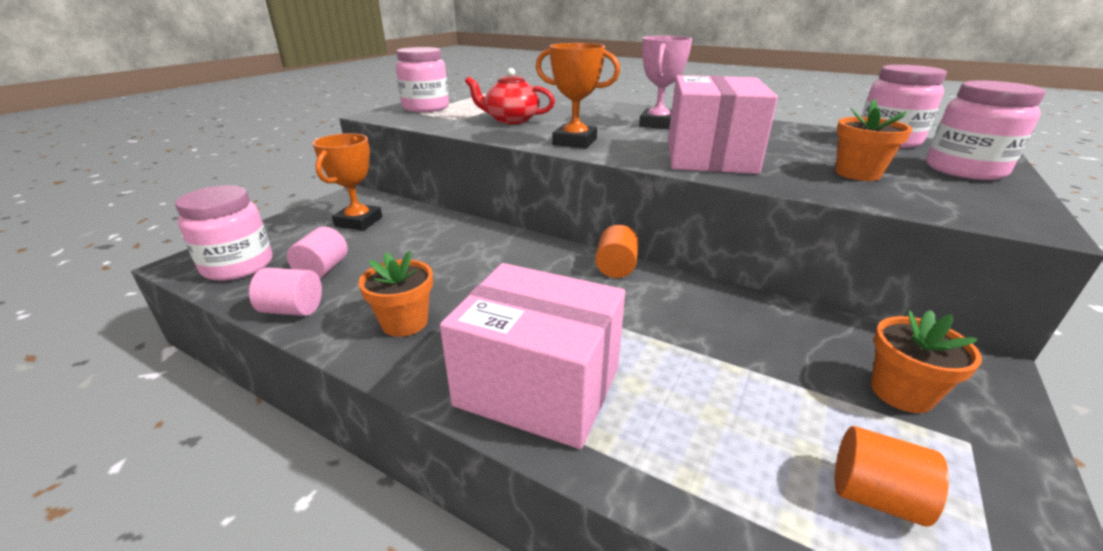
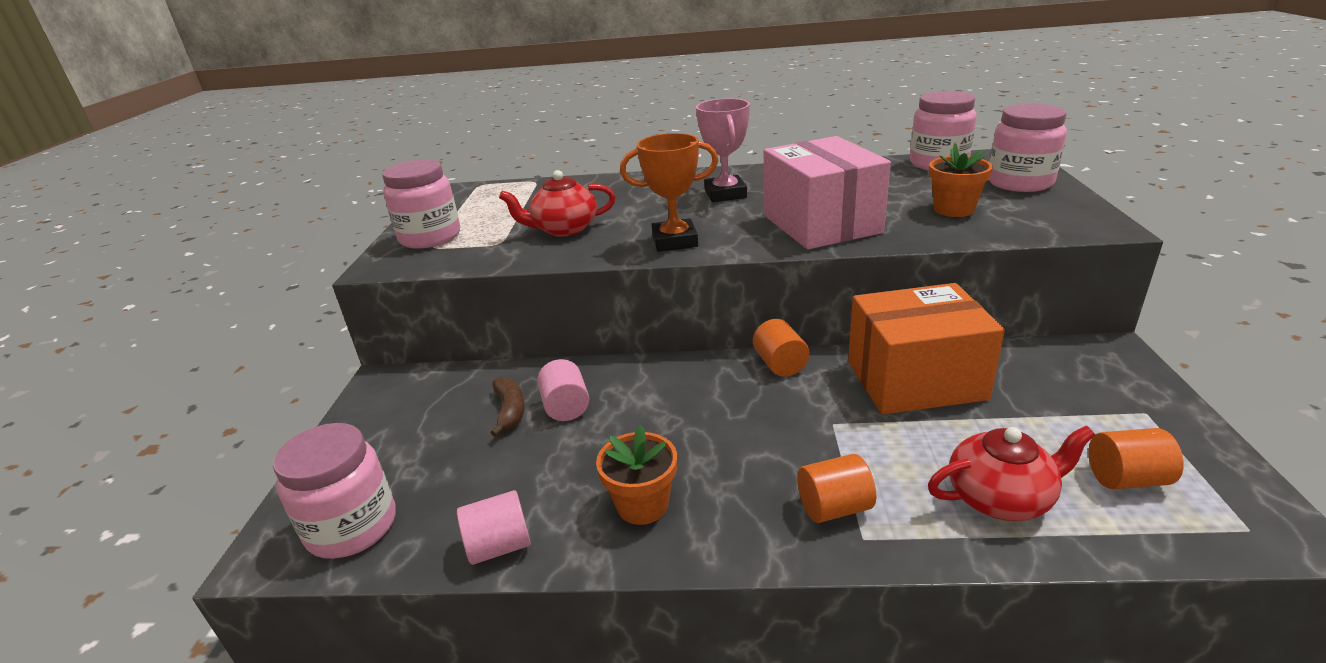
camera: 25 degrees left, 0 degrees up
(323, 270) = (472, 487): pink cylinder -> pink cylinder (566, 407)
(359, 222) = (438, 412): orange trophy -> none
(398, 234) = (510, 411): none -> brown banana
(538, 386) = (834, 508): pink box -> orange cylinder
(703, 447) = (1000, 498): none -> red teapot
(724, 318) = (915, 380): none -> orange box
(901, 392) = (1081, 392): orange flower pot -> none

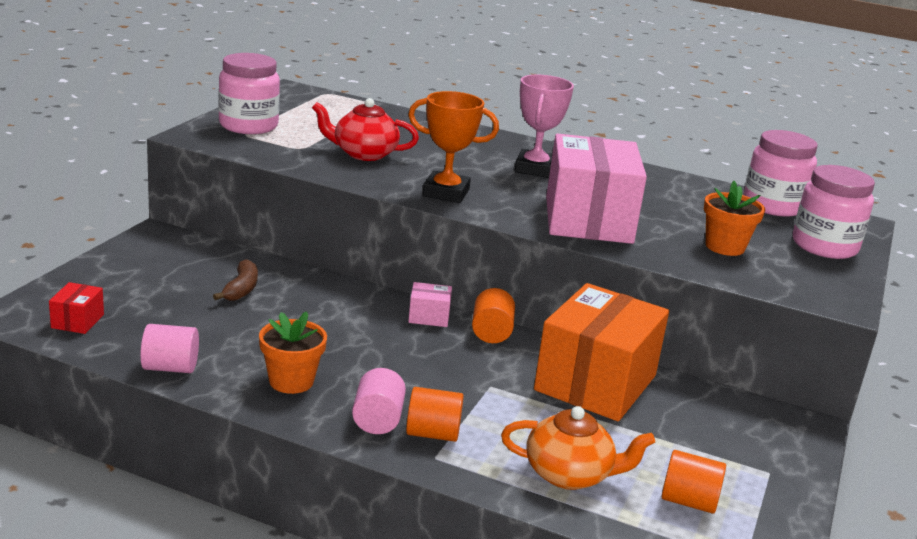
camera: 15 degrees right, 5 degrees down
(352, 527) = (77, 321): pink jar -> red box
(566, 407) = (286, 301): pink cylinder -> pink cylinder (377, 420)
(711, 370) = (429, 317): none -> pink box
(915, 380) = (596, 383): orange box -> orange box turned 75 degrees counterclockwise
(1000, 498) = (569, 474): red teapot -> orange teapot

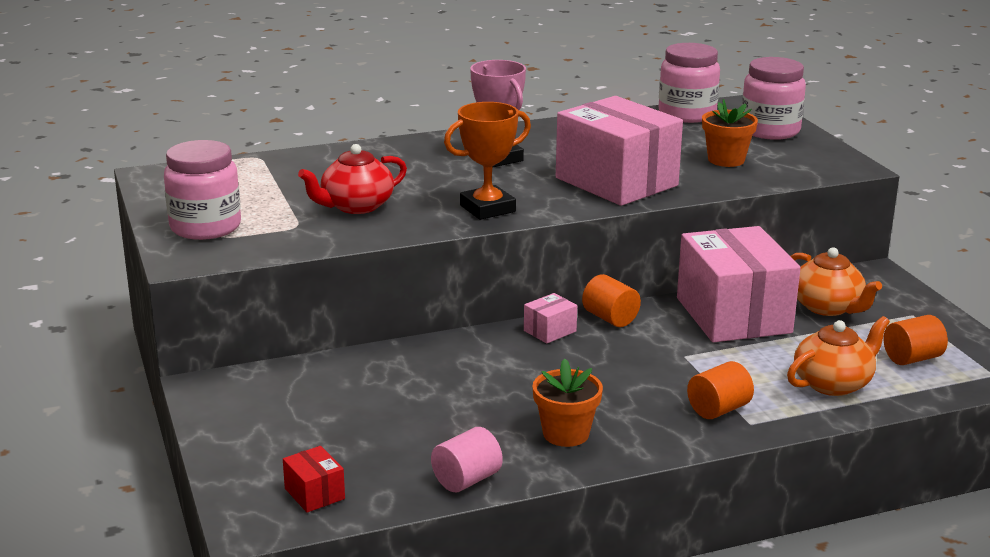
camera: 40 degrees left, 0 degrees up
(241, 289) = (378, 390): brown banana -> none
(377, 420) = (671, 423): pink cylinder -> none
(596, 383) = (733, 315): orange box -> pink box
(695, 423) = (828, 307): none -> orange teapot

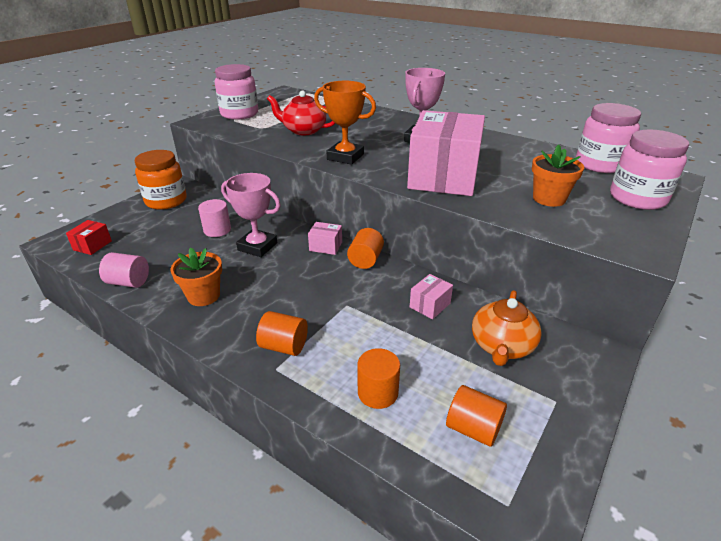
camera: 55 degrees right, 10 degrees up
(247, 408) = (166, 201): none -> orange jar
(406, 388) = (217, 230): none -> pink cylinder
(492, 372) = (257, 246): none -> pink trophy
(733, 315) = (430, 305): pink box -> pink box, size x0.40
(833, 383) = (378, 392): orange teapot -> orange cylinder

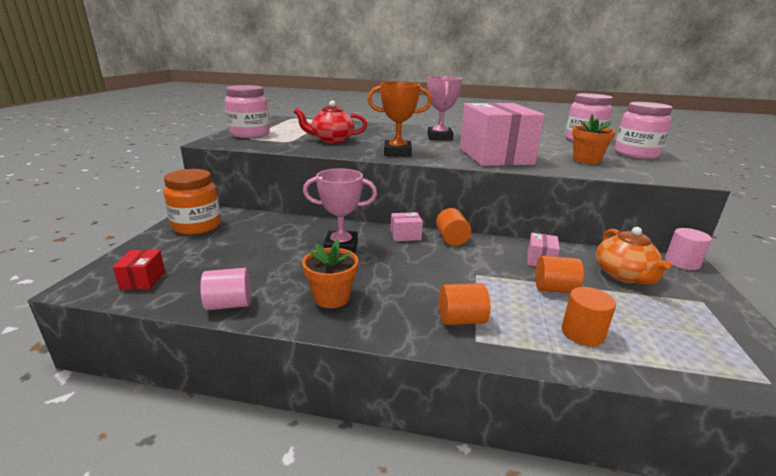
camera: 25 degrees left, 10 degrees down
(217, 230) = (283, 241): pink cylinder -> pink cylinder (682, 262)
(473, 428) = (680, 337): orange cylinder -> orange cylinder (555, 289)

